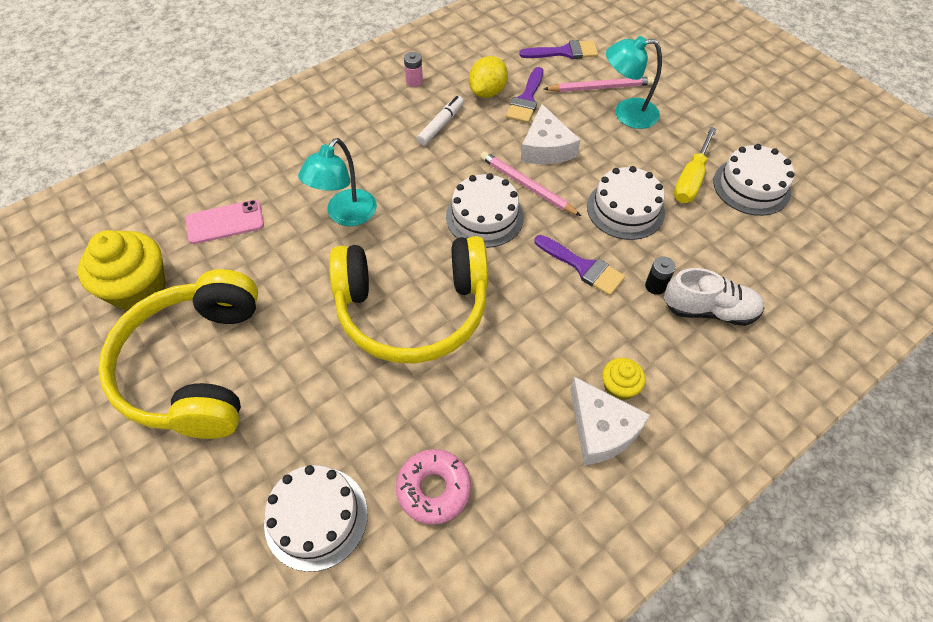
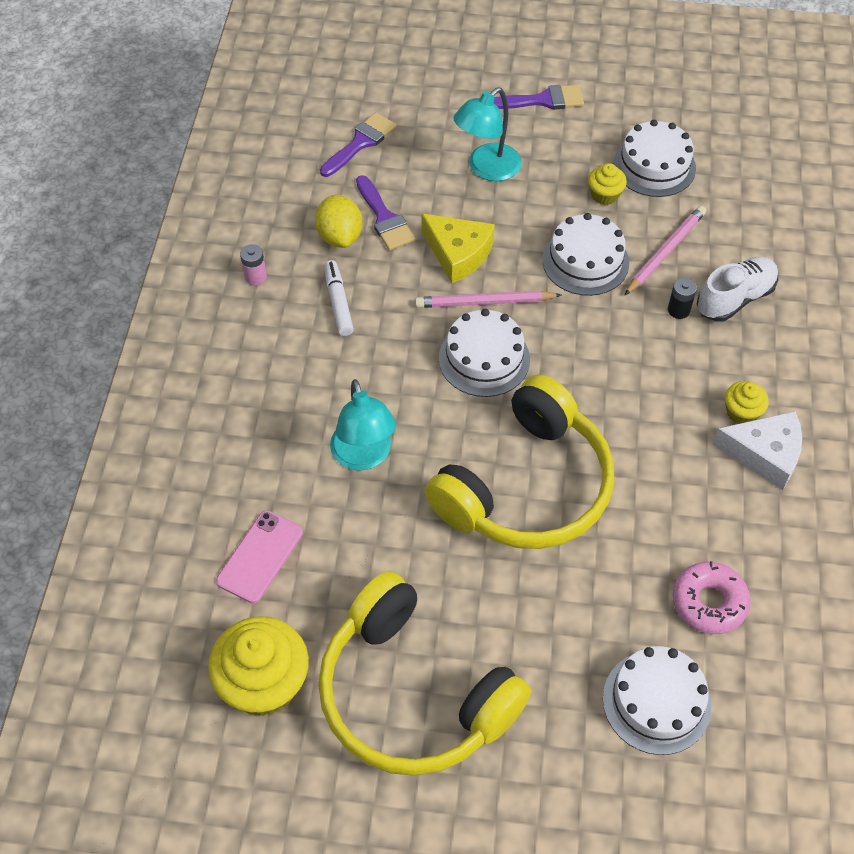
camera: 45 degrees left, 0 degrees up
(546, 148) = (458, 253): white cheese -> yellow cheese
(583, 267) = (610, 338): purple brush -> purple brush (543, 100)
(600, 87) = (435, 158): pink pencil -> pink pencil (665, 252)
(690, 180) = (604, 195): yellow screwdriver -> yellow cupcake

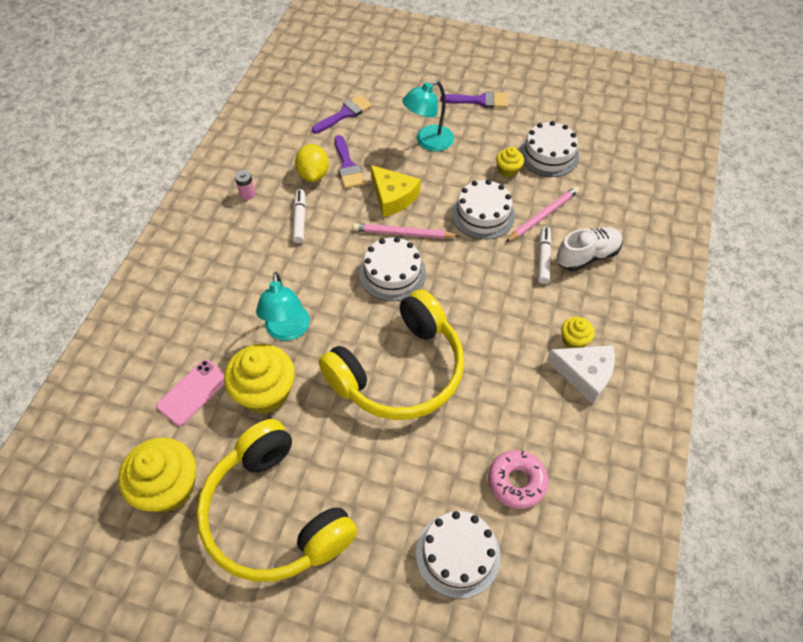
camera: 10 degrees right, 0 degrees up
(357, 541) = (265, 392): none -> yellow cupcake
(678, 310) = (543, 258): black battery -> white marker

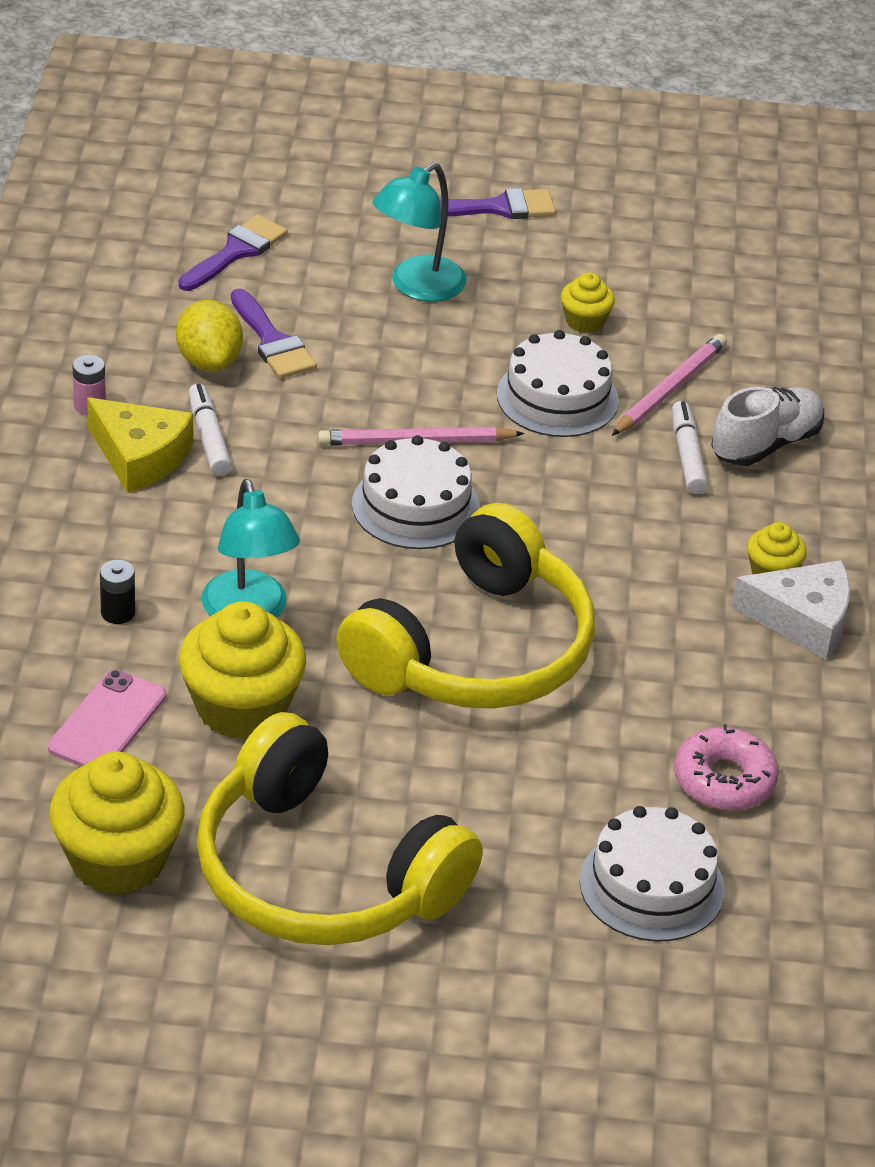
camera: 15 degrees left, 15 degrees down
(221, 322) = (118, 613): none -> black battery
(393, 197) = (377, 385): yellow cheese -> yellow cheese (140, 456)
(548, 155) = (655, 289): white cake -> none

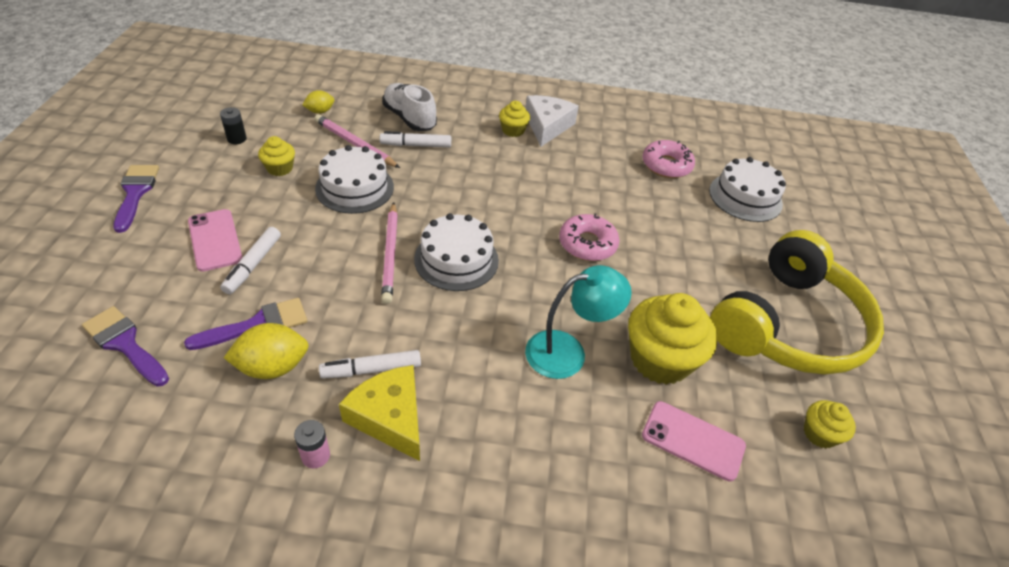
camera: 90 degrees left, 5 degrees up
(118, 613) = (576, 433): black battery -> black battery (237, 139)
(118, 860) = (819, 433): yellow cupcake -> yellow cupcake, size x0.50
(140, 456) = (390, 417): yellow cheese -> yellow cheese turned 75 degrees counterclockwise
(376, 324) = (253, 265): none -> white marker
(417, 287) = (215, 240): turquoise lamp -> pink phone
(475, 650) = (587, 244): yellow headphones -> pink donut
(750, 344) = (320, 111): none -> yellow lemon

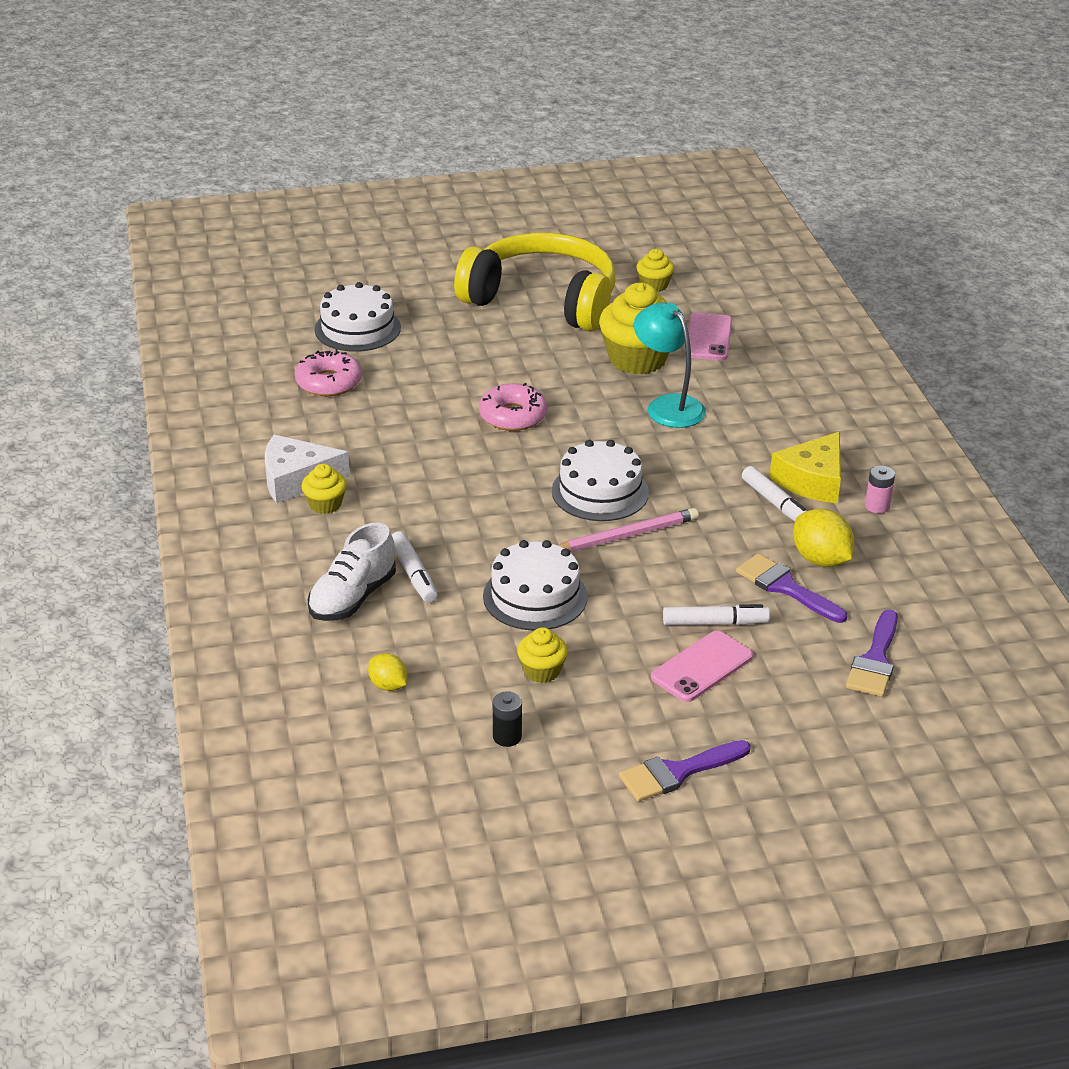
camera: 105 degrees left, 10 degrees down
(355, 144) = (446, 626): pink pencil -> none

